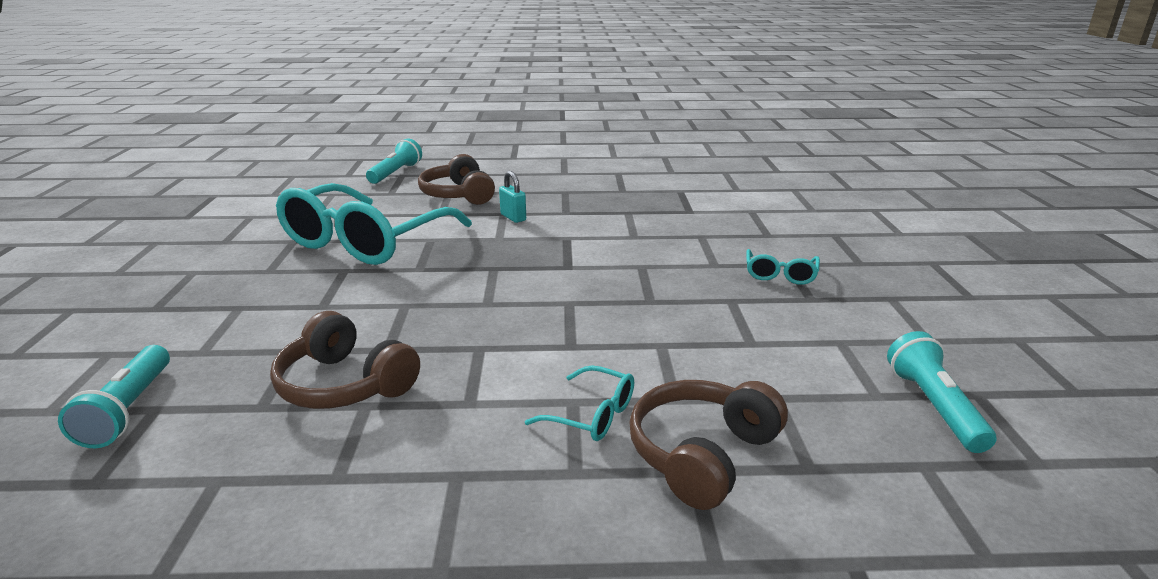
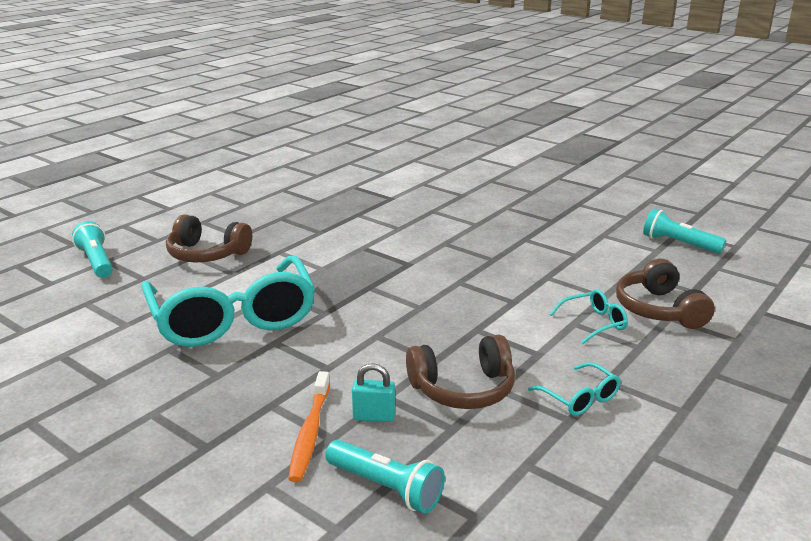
camera: 50 degrees left, 0 degrees up
(203, 339) = (310, 433): none -> orange toothbrush
(513, 217) = (294, 251): turquoise padlock -> turquoise padlock (374, 417)
(780, 274) = (515, 214): turquoise glasses -> turquoise glasses (579, 398)

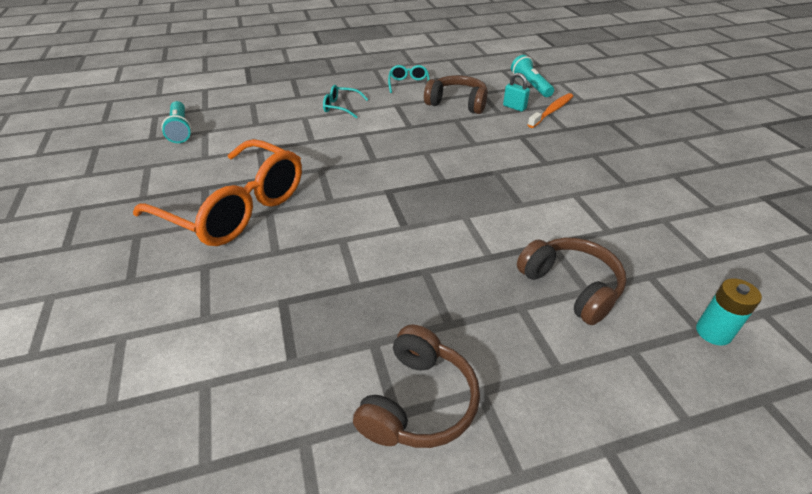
camera: 145 degrees left, 15 degrees up
(96, 262) = (713, 332): turquoise flashlight -> turquoise battery
(233, 317) = (569, 193): turquoise glasses -> none
(505, 218) = (234, 207): none -> orange glasses
(659, 309) = (294, 101): brown headphones -> brown headphones (418, 402)

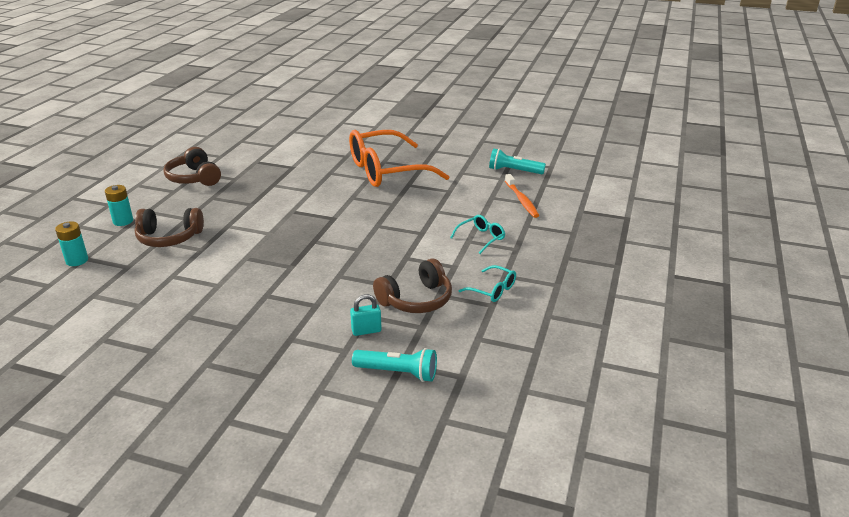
camera: 125 degrees right, 10 degrees down
(552, 111) = (328, 351): orange toothbrush -> orange toothbrush (521, 200)
(609, 373) = (123, 221): none -> turquoise battery

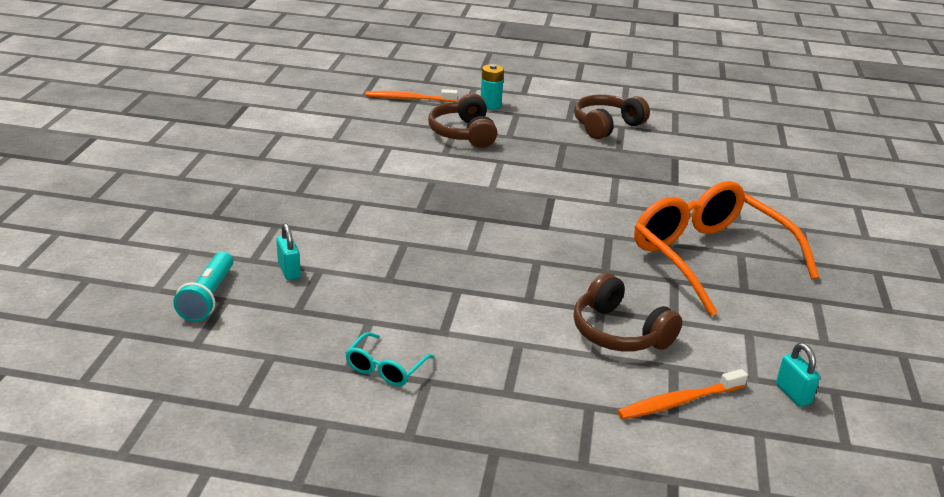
camera: 80 degrees right, 0 degrees up
(77, 260) = (408, 99): turquoise battery -> orange toothbrush
(416, 300) = (355, 303): brown headphones -> brown headphones (619, 332)
(481, 238) = (529, 356): turquoise glasses -> none
(514, 171) = (793, 394): turquoise flashlight -> turquoise padlock

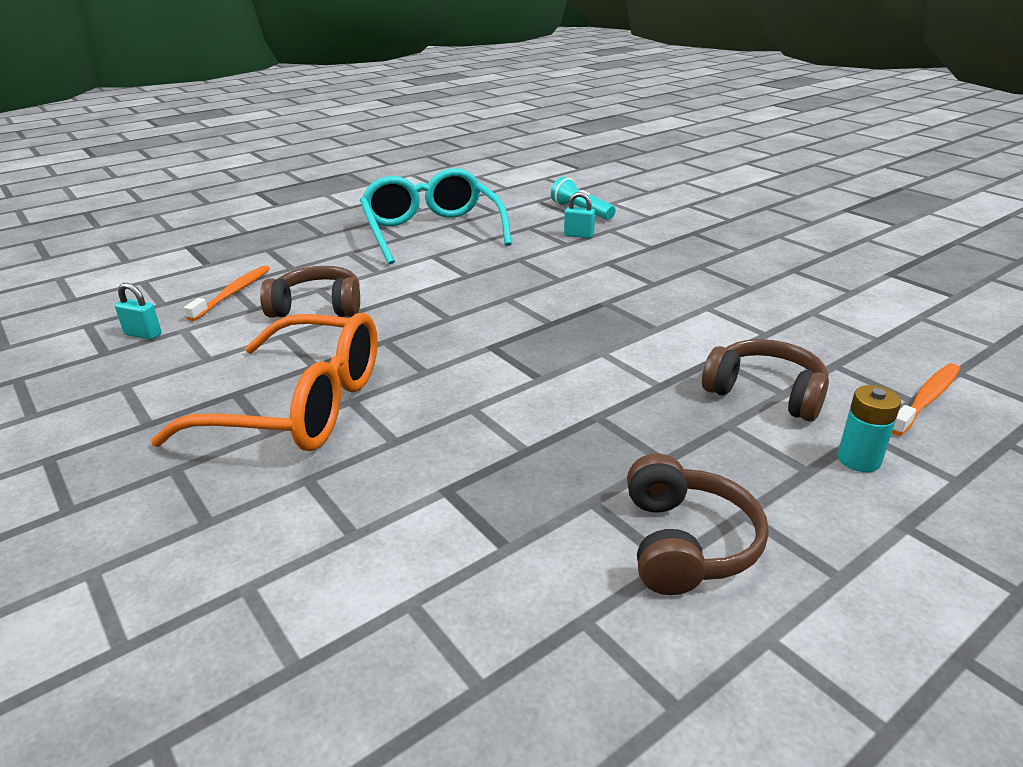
camera: 135 degrees right, 0 degrees up
(386, 368) = (432, 232): turquoise glasses -> turquoise glasses, size x2.45

